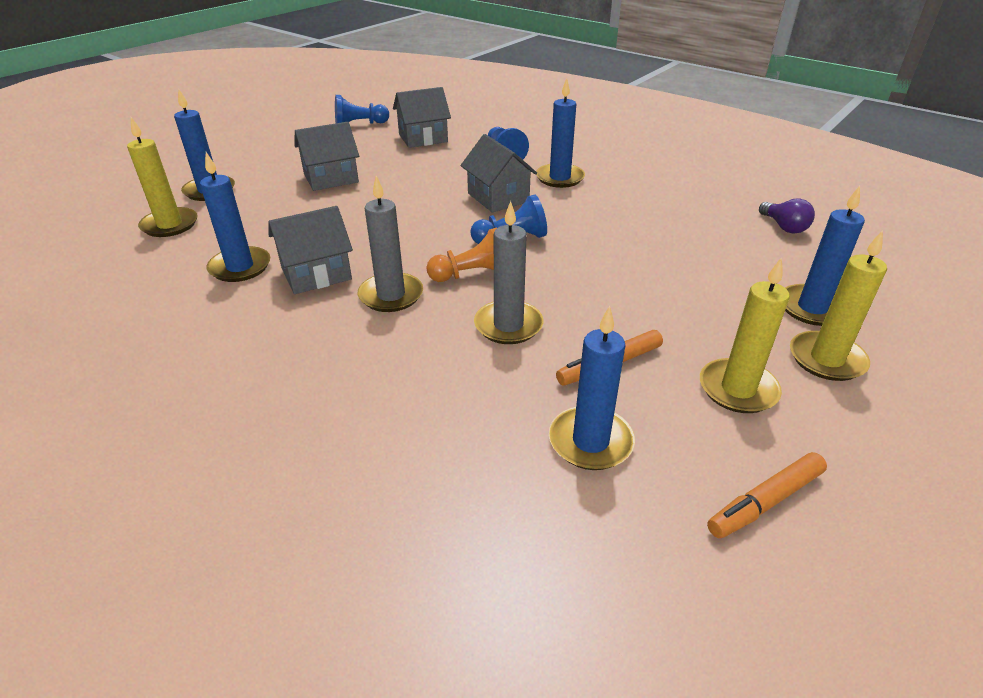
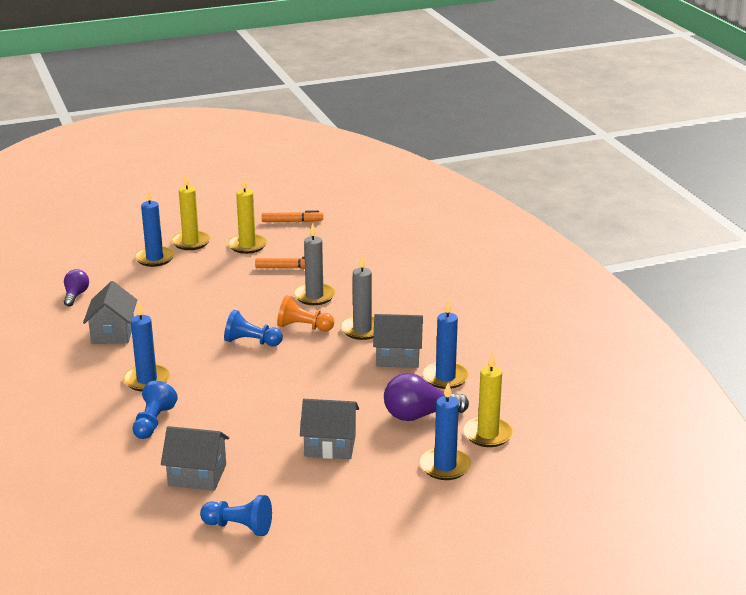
camera: 150 degrees left, 10 degrees down
(255, 222) = (419, 415): none -> purple light bulb
(498, 197) = (218, 377): grey house -> grey house (113, 333)
(590, 441) = (331, 250): blue candle -> none

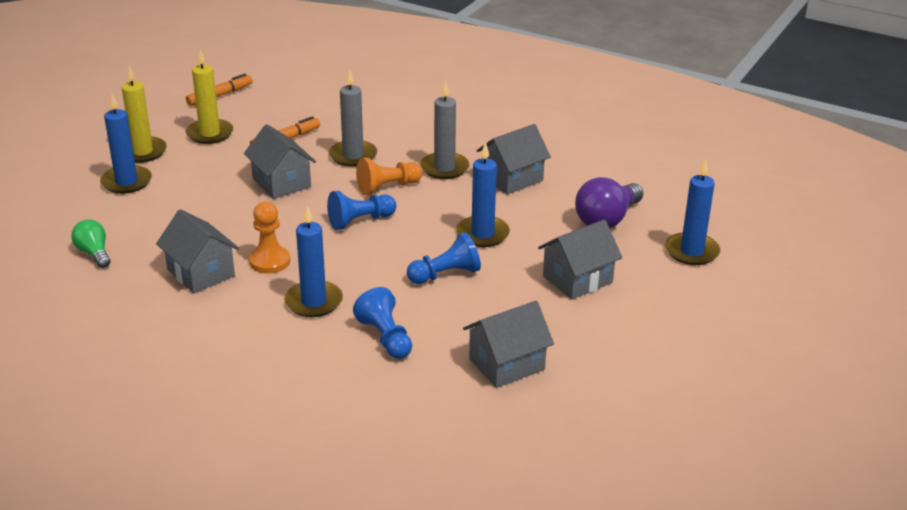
camera: 40 degrees left, 5 degrees up
(76, 295) = (94, 253): purple light bulb -> green light bulb
(160, 343) = (270, 261): none -> orange pawn
(239, 527) = (616, 389): blue pawn -> blue pawn (445, 275)
(242, 296) = (281, 182): none -> grey house
(445, 377) = (577, 179): blue candle -> blue candle (482, 234)
(487, 434) = (681, 210): yellow candle -> none

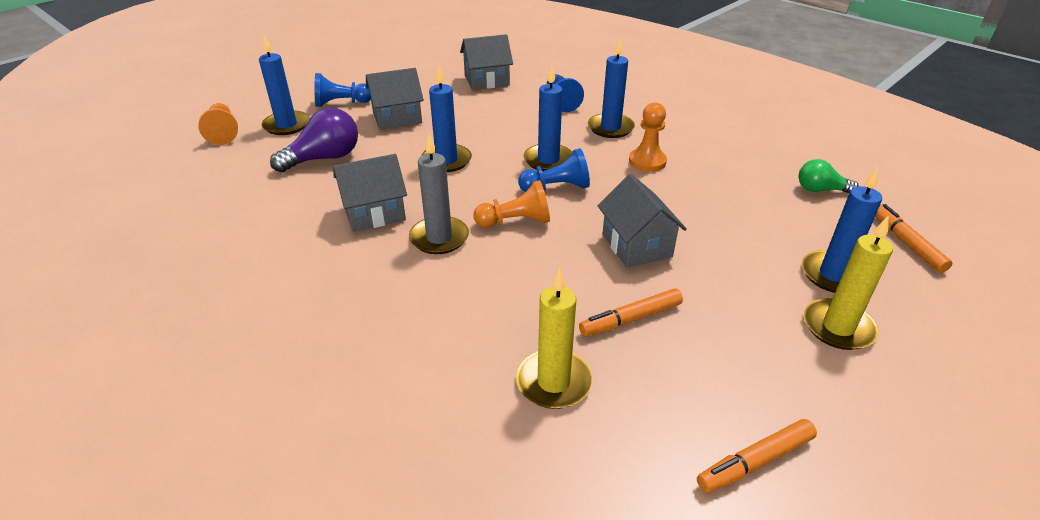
camera: 165 degrees left, 5 degrees up
(46, 213) = (906, 243): none -> orange marker
(94, 253) = (820, 190): green light bulb -> green light bulb turned 120 degrees clockwise
(201, 273) = (708, 160): grey house -> none
(210, 134) = (747, 351): yellow candle -> yellow candle (553, 382)
(353, 156) = (542, 274): grey candle -> none
(376, 249) = (548, 160): none -> blue candle
(445, 275) = (498, 133): blue pawn -> blue pawn (341, 103)
(746, 233) = (223, 133): none -> orange pawn

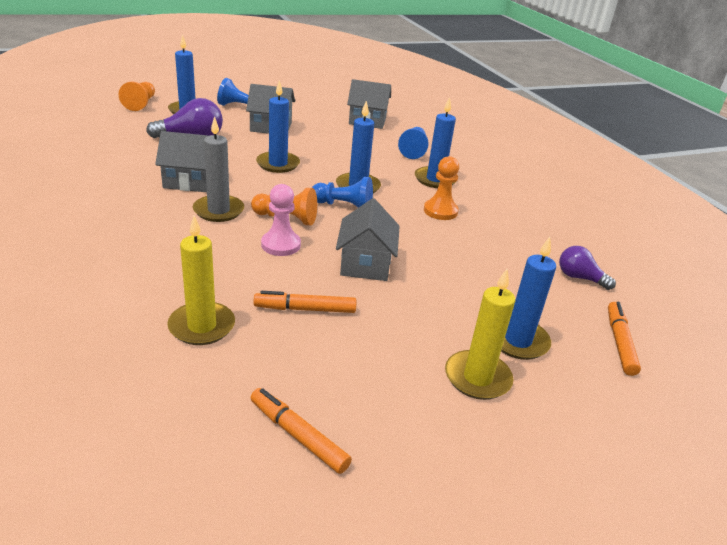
camera: 20 degrees right, 5 degrees down
(539, 255) = (281, 245): none -> pink pawn
(756, 461) = (298, 436): orange marker -> orange marker turned 45 degrees clockwise
(820, 190) = (579, 278): green light bulb -> purple light bulb

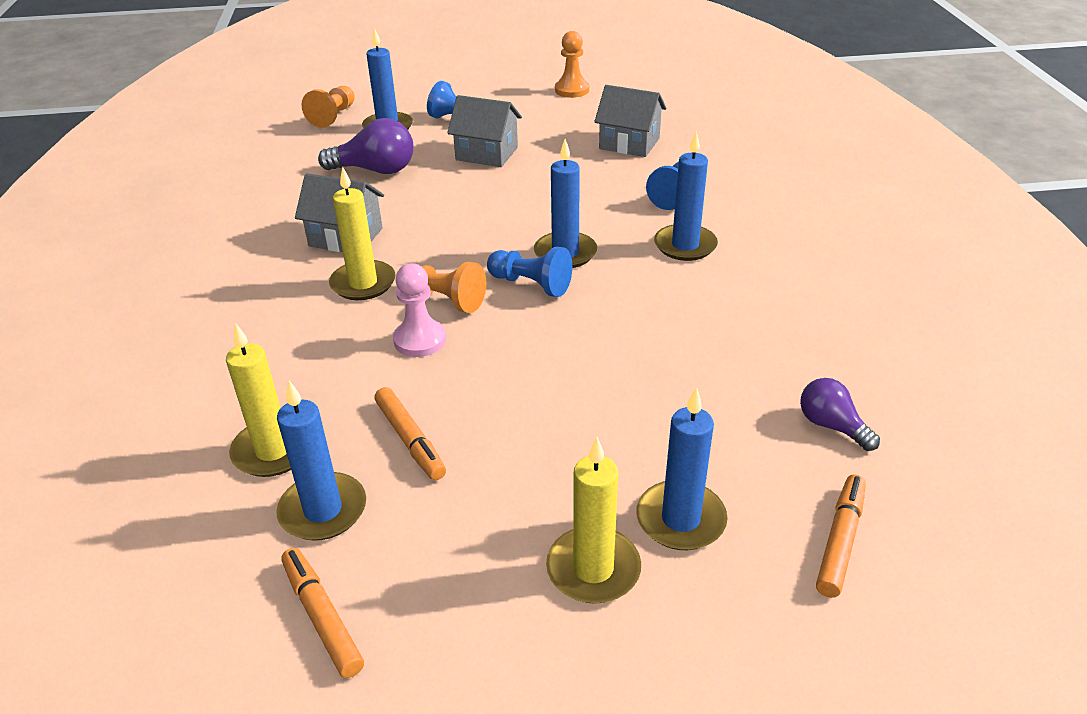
camera: 20 degrees right, 5 degrees up
(218, 211) = (363, 283): grey candle -> yellow candle
(278, 164) = (470, 214): blue candle -> blue candle (323, 510)
(306, 309) = (410, 439): orange marker -> orange marker turned 135 degrees counterclockwise
(365, 264) = (519, 377): grey house -> none
(440, 211) = (667, 299): orange pawn -> orange pawn (572, 90)

